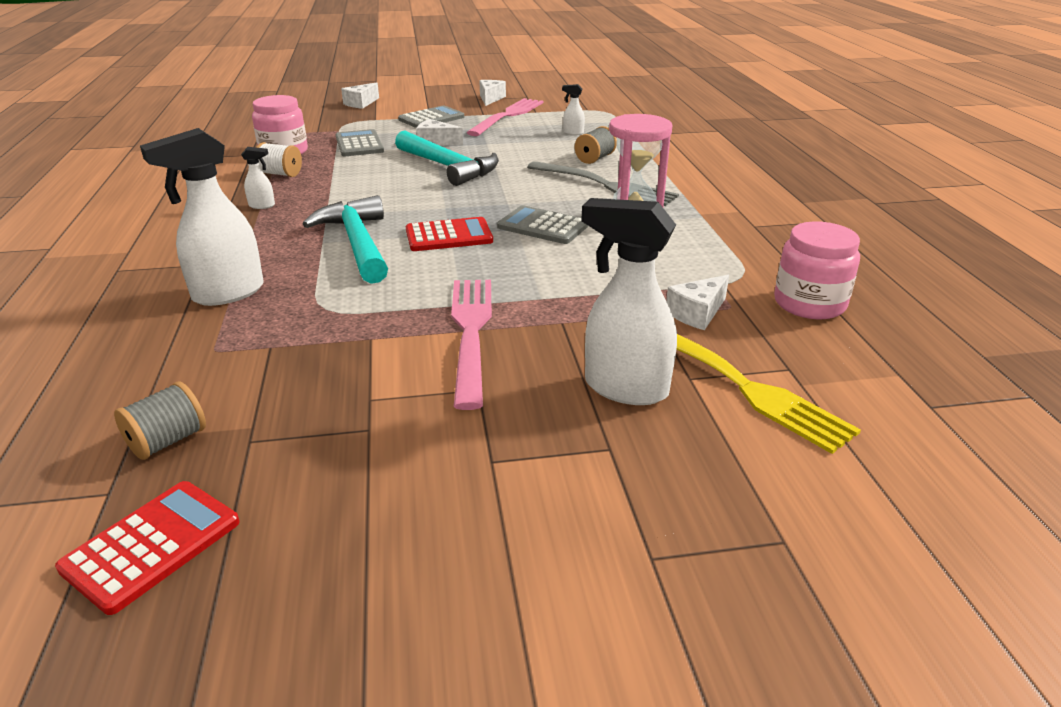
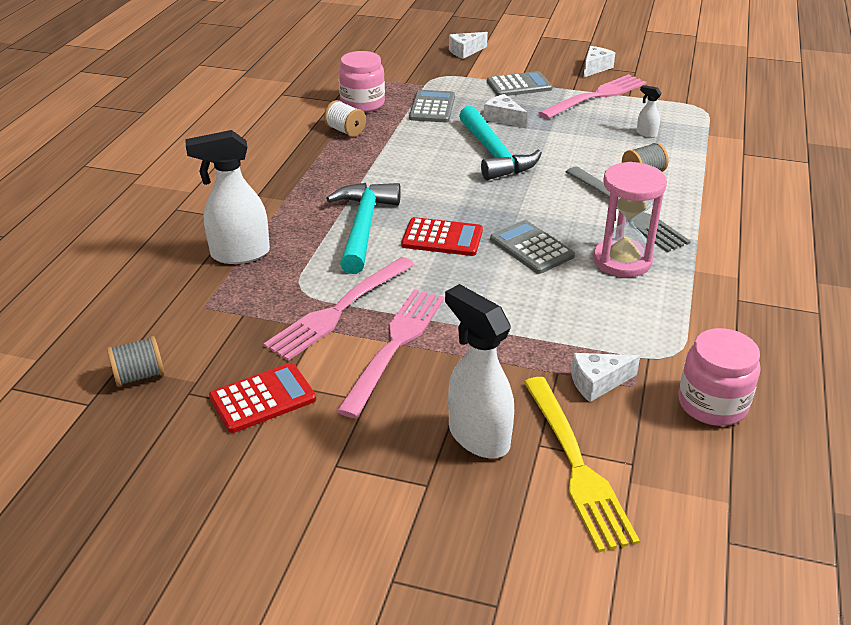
camera: 25 degrees right, 5 degrees up
(152, 545) = (95, 452): red calculator -> red calculator (263, 398)
(262, 206) = (312, 165): white spray bottle -> none
(384, 316) = (339, 310): none -> pink fork

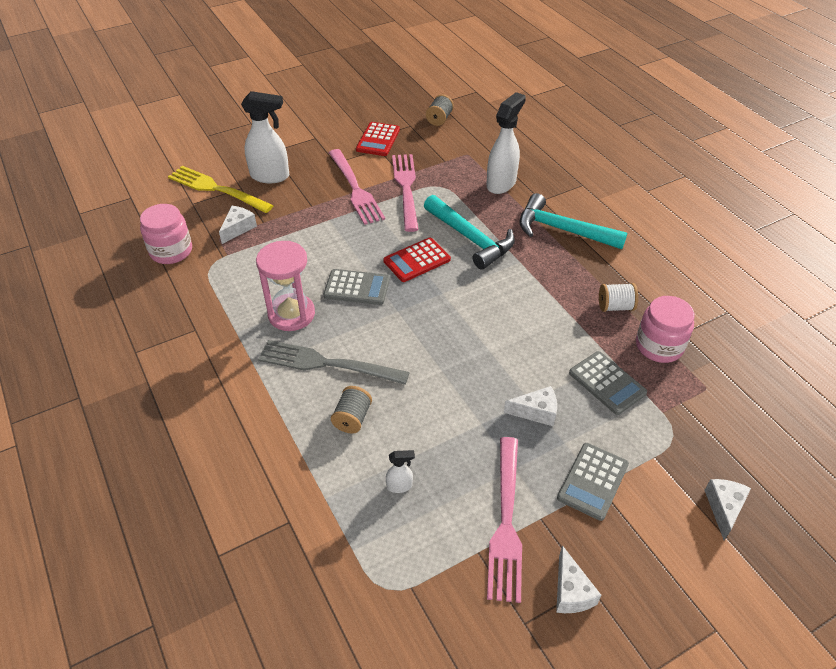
camera: 135 degrees right, 10 degrees up
(494, 154) = (485, 359): turquoise hammer -> turquoise hammer (562, 230)

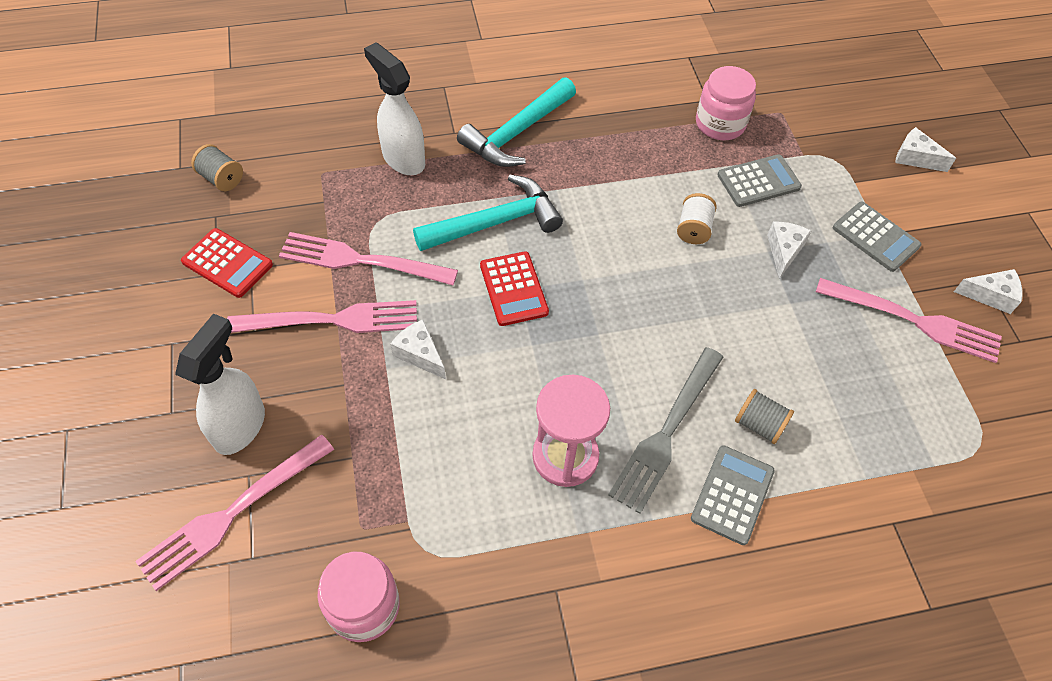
camera: 75 degrees left, 10 degrees up
(217, 189) = (233, 513): yellow fork -> pink fork
(238, 228) = (351, 495): white cheese -> white cheese (420, 354)
(357, 287) = (540, 368): grey calculator -> grey calculator (732, 495)
(400, 486) = (860, 401): white spray bottle -> none
(615, 306) = (655, 135): white spool -> white spool (693, 229)

